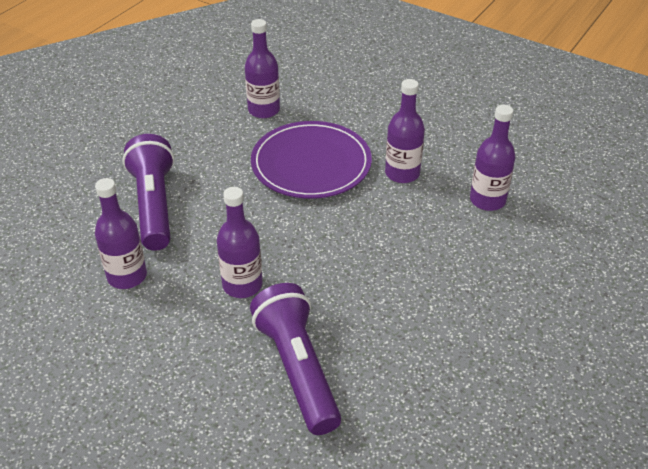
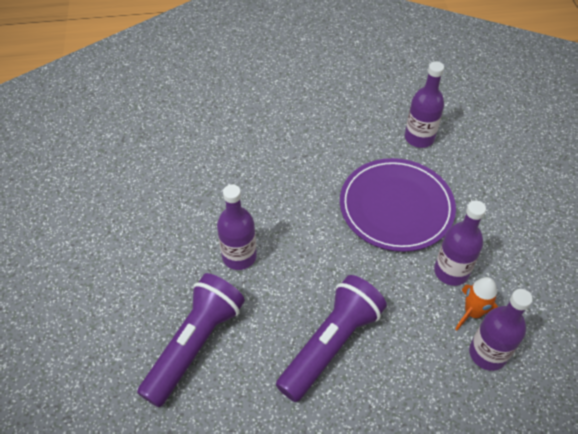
camera: 50 degrees right, 10 degrees up
(127, 276) = (189, 190): purple bottle -> none
(154, 205) = (262, 154): purple flashlight -> purple flashlight (330, 344)
(448, 186) = (472, 313): none -> orange rocket

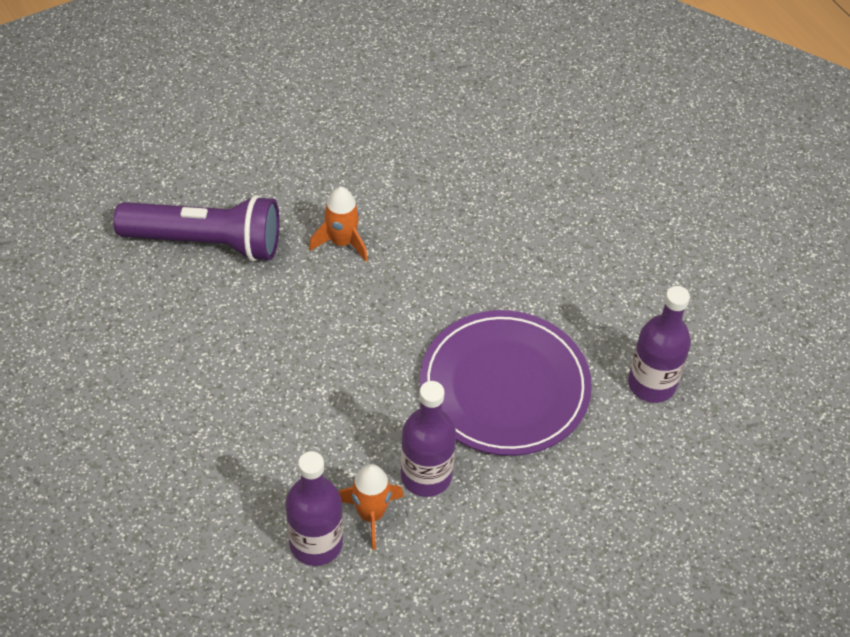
camera: 65 degrees right, 0 degrees up
(239, 256) = (342, 242): purple bottle -> orange rocket
(330, 344) = (259, 370): purple flashlight -> none

